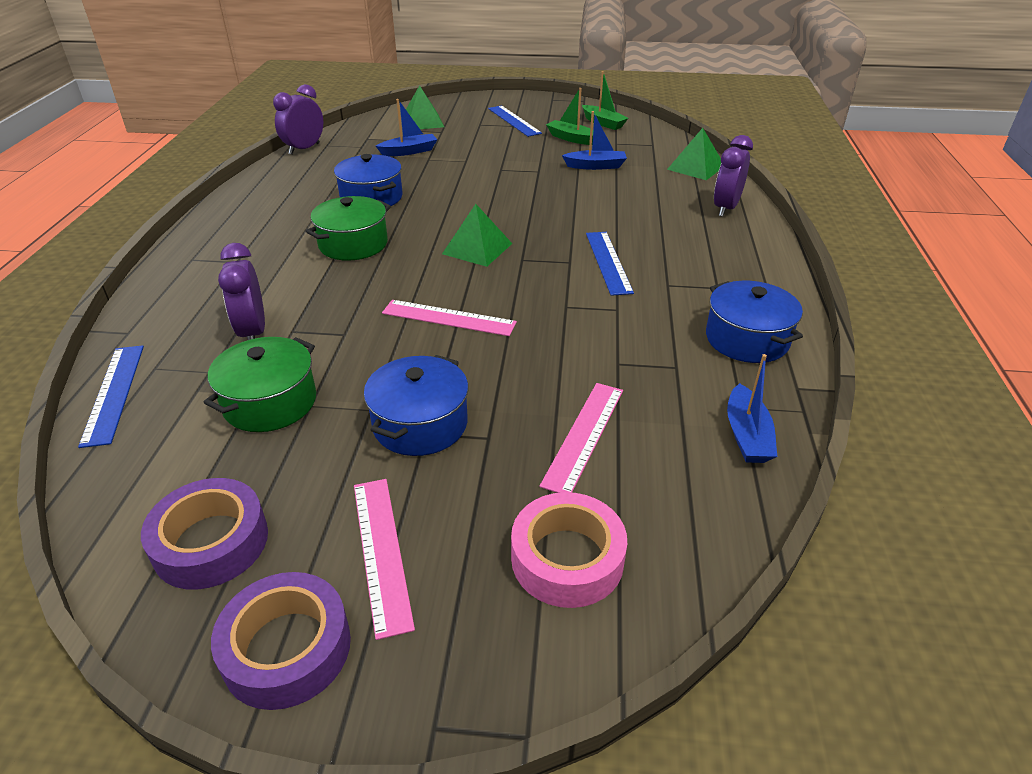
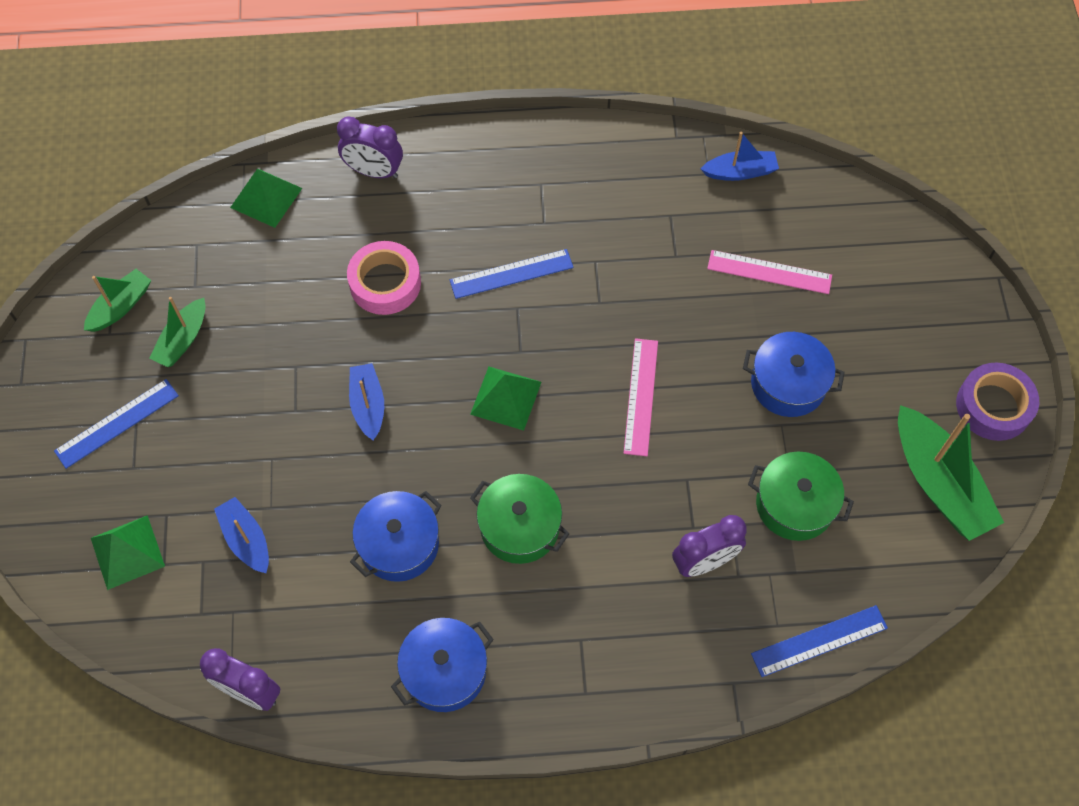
camera: 100 degrees left, 25 degrees up
(211, 542) = (939, 483): purple tape -> green boat
(381, 552) = (912, 376): pink ruler -> none
(567, 558) = (883, 271): pink tape -> pink tape (385, 283)
(595, 166) = (273, 304): blue boat -> blue boat (368, 405)
(747, 339) = (619, 165): blue pot -> blue pot (444, 671)

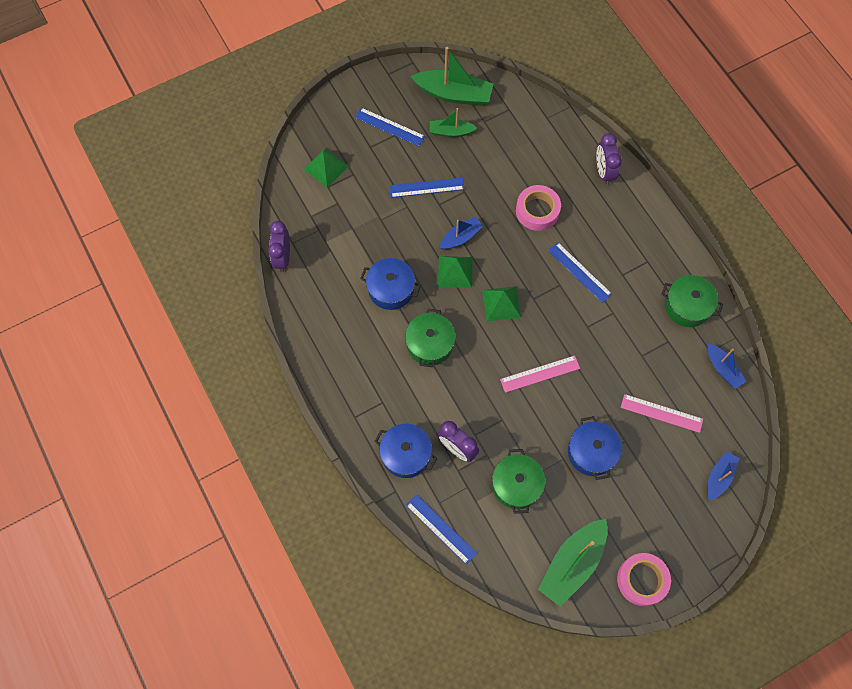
camera: 65 degrees right, 5 degrees up
(121, 306) = (454, 94): green boat -> green boat, size x1.75
(246, 539) = (358, 217): blue boat -> blue boat (719, 477)
(256, 416) = (426, 187): none -> blue ruler
(266, 197) = (556, 127): green pyramid -> green pyramid (455, 271)
(444, 671) = (334, 343): blue pot -> blue pot (406, 454)
(631, 169) = (687, 306): none -> green pot
(769, 272) = (661, 413): pink ruler -> pink ruler turned 60 degrees counterclockwise
(993, 406) = (642, 580): purple tape -> pink tape

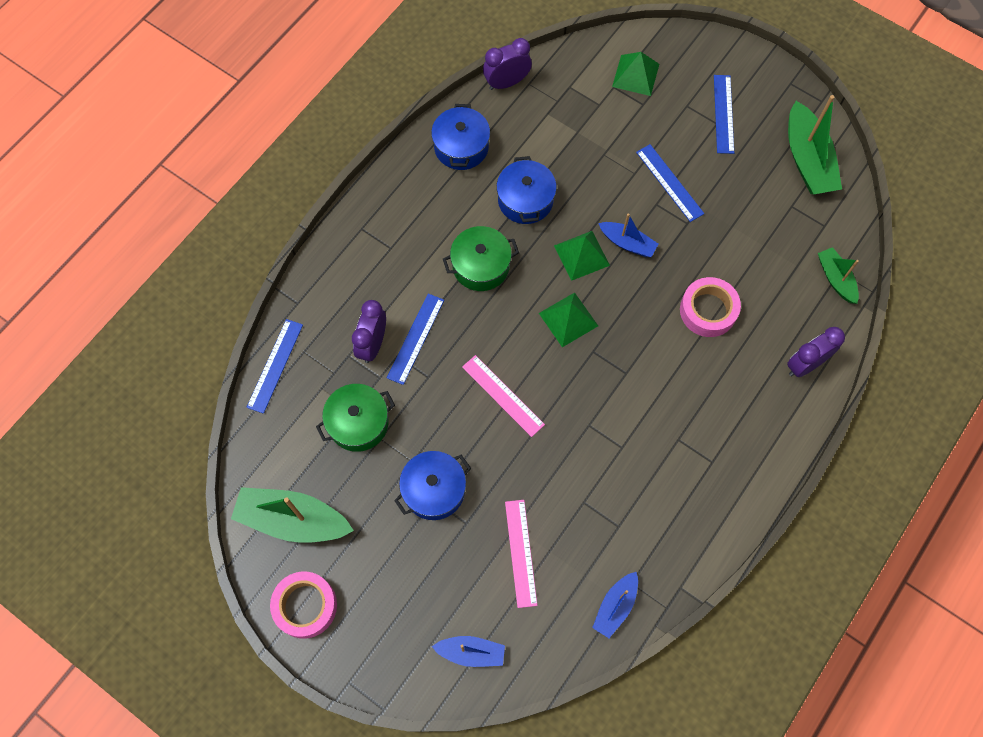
camera: 65 degrees right, 0 degrees up
(406, 454) = (342, 296): blue pot -> blue pot (461, 147)
(451, 132) = (755, 177): green boat -> green boat (835, 279)
(579, 272) = (654, 389): blue ruler -> blue ruler (416, 338)
(687, 306) = (677, 532): green pot -> none

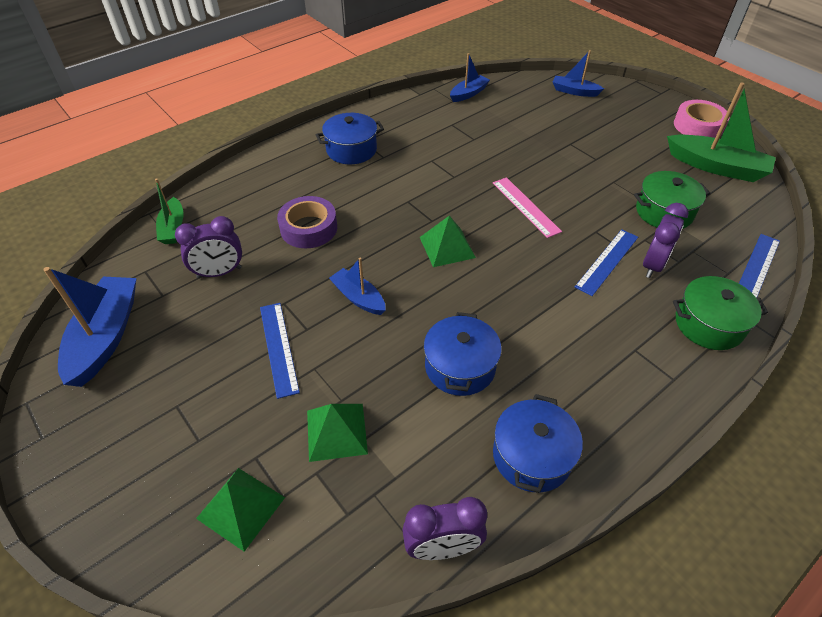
camera: 165 degrees left, 20 degrees down
(434, 490) = (595, 163): blue pot -> blue pot (351, 150)
(481, 266) = (528, 309): green pot -> green pot (708, 324)
(521, 553) = (530, 124): pink ruler -> none
(582, 255) = (413, 297): green pyramid -> green pyramid (336, 431)
(708, 310) = (309, 228): pink tape -> purple tape
(723, 114) = (159, 416): blue ruler -> none
(805, 364) = (249, 179): purple clock -> purple clock (219, 272)
(807, 160) = (106, 337): green boat -> blue boat

